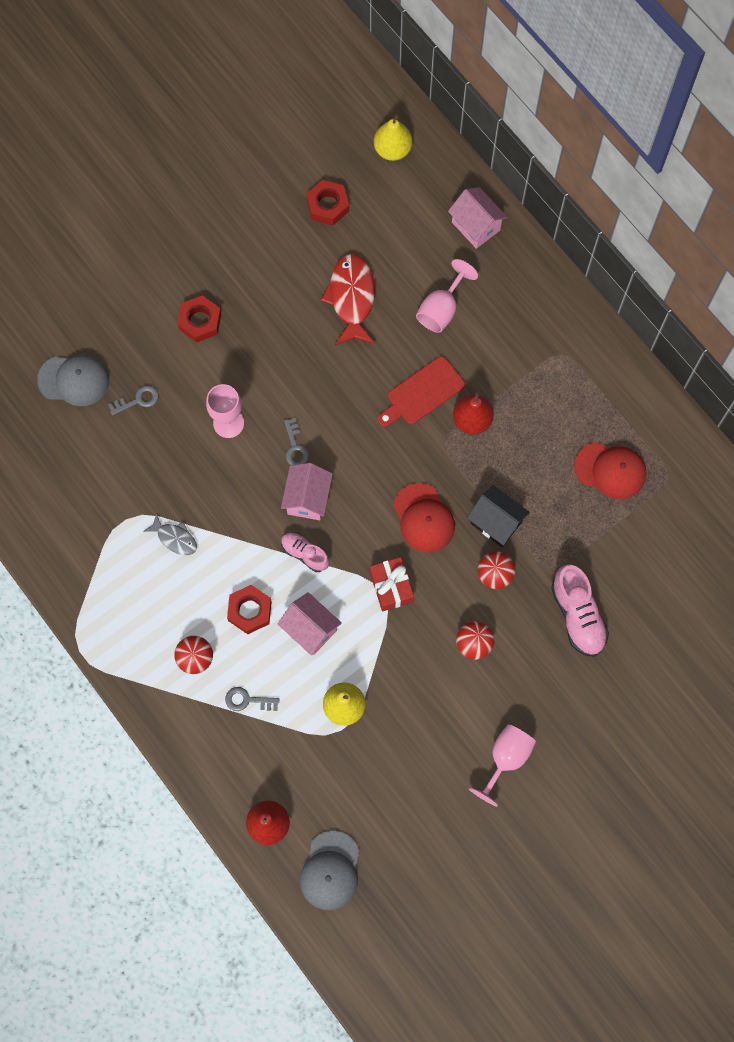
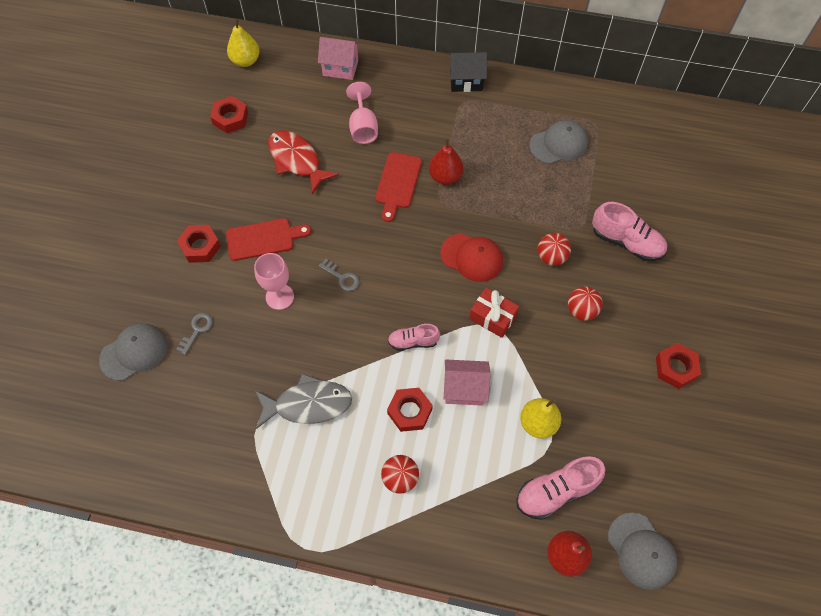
camera: 40 degrees left, 10 degrees down
(175, 538) = (308, 404): grey fish -> grey fish, size x1.80
(247, 700) = (466, 477): grey key -> none
(259, 356) = (263, 239): none -> red cutting board
(307, 498) = (381, 304): pink house -> none
(307, 771) = (556, 491): none -> pink shoe
(496, 522) = (520, 225): black house -> black house (466, 81)
(505, 759) = (675, 368): pink goblet -> red nut
(610, 470) = (558, 144): red cap -> grey cap

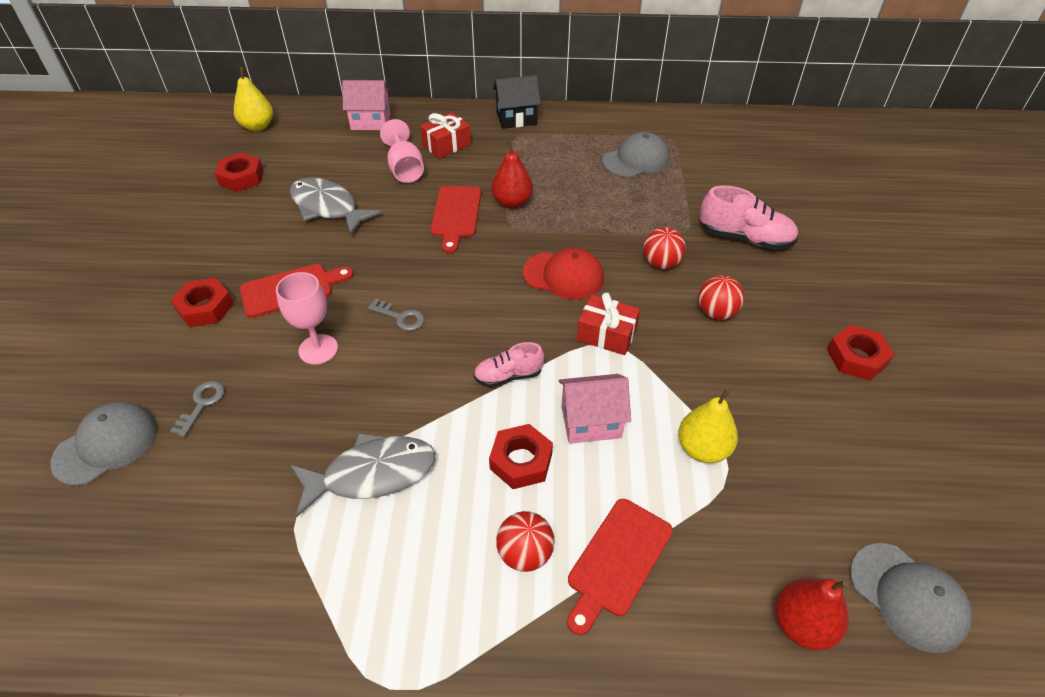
camera: 10 degrees left, 15 degrees down
(297, 160) = (327, 207): red fish -> grey fish
(401, 104) = (446, 145): none -> red gift
(458, 493) = (617, 561): none -> red cutting board
(556, 491) = (756, 533): pink shoe -> none

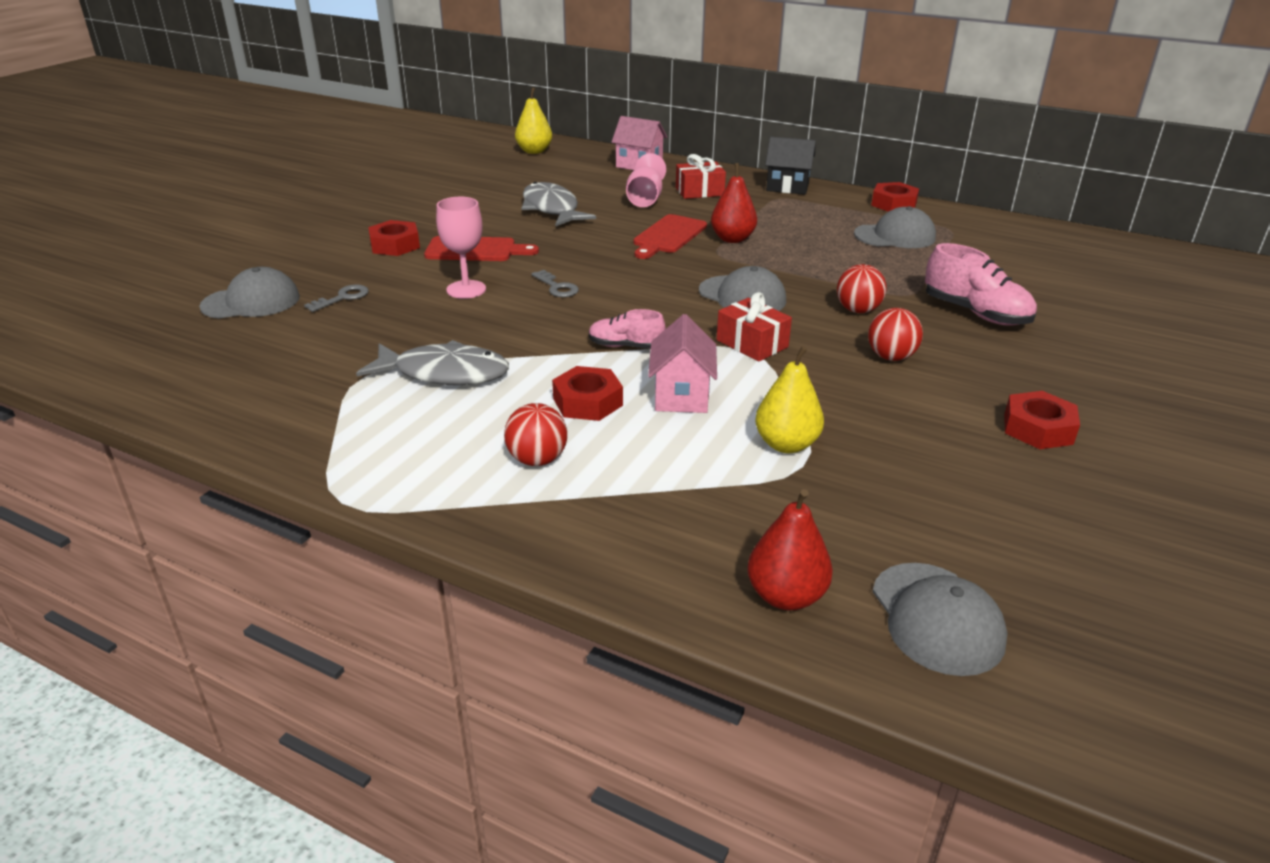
camera: 25 degrees right, 15 degrees down
(241, 177) = (493, 178): red nut -> red nut (894, 204)
(563, 275) = (742, 296): red cap -> grey cap
(591, 422) = (681, 396): pink house -> pink house turned 75 degrees clockwise
(617, 561) = (623, 491): red cutting board -> none

